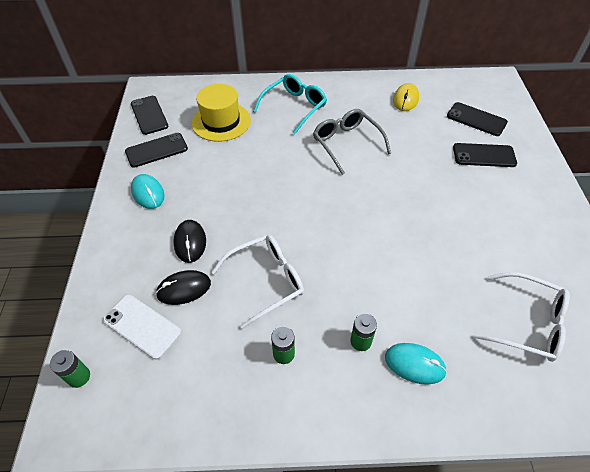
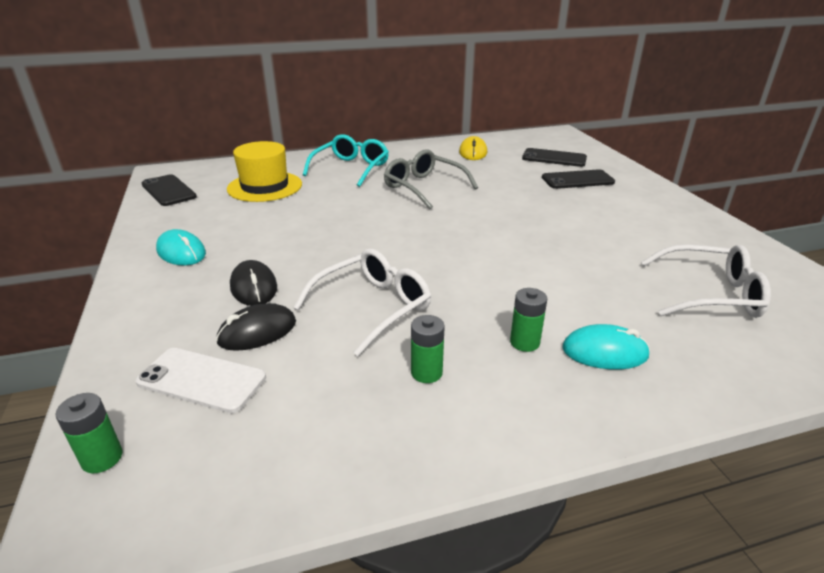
camera: 15 degrees left, 20 degrees down
(156, 150) = (185, 216): black phone -> none

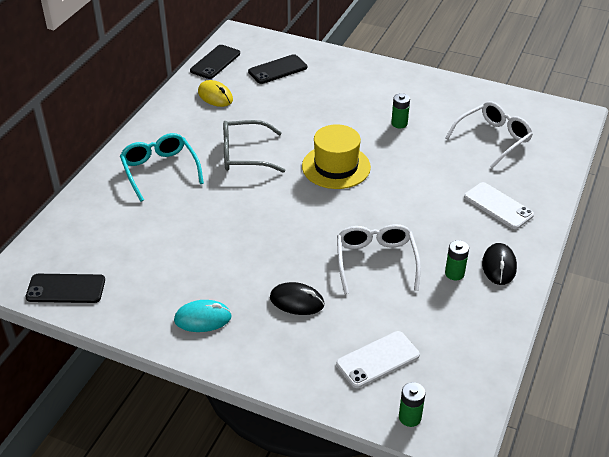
camera: 50 degrees left, 10 degrees up
(257, 332) = (352, 320): black mouse -> black mouse (499, 266)
(265, 186) = (133, 231): yellow hat -> yellow hat (336, 167)
(524, 342) = (465, 226): green battery -> green battery (399, 123)
(577, 180) = (323, 85): black phone -> black phone (215, 62)
(604, 352) = (498, 206): turquoise mouse -> white phone

